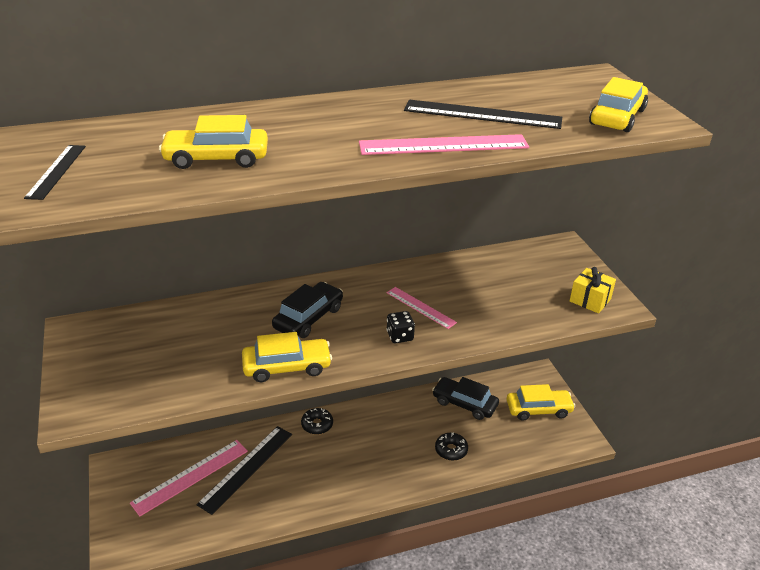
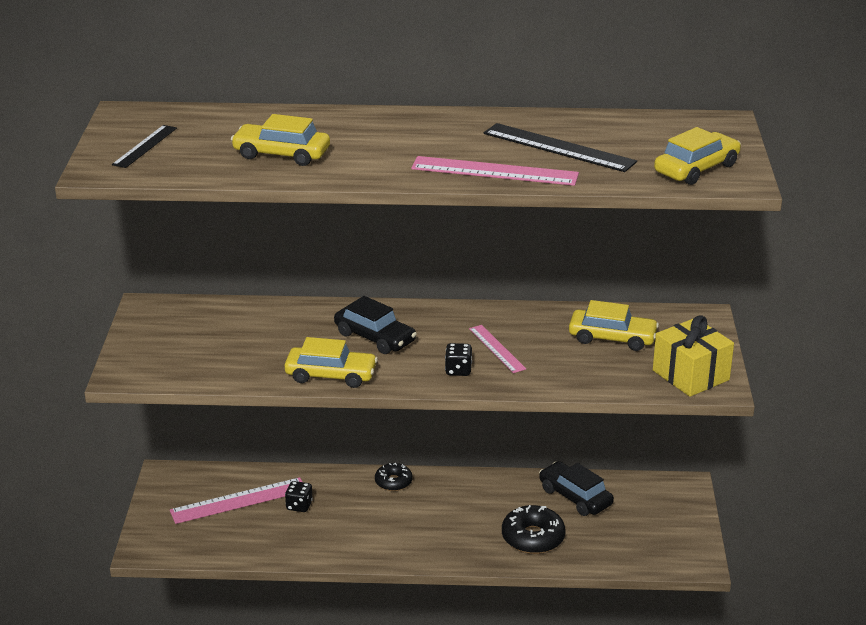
camera: 20 degrees right, 5 degrees down
(246, 468) = (299, 506): black ruler -> black dice
(308, 318) = (375, 337): black car -> black car turned 75 degrees clockwise
(451, 450) = (533, 538): black donut -> black donut, size x1.61
(538, 409) = (662, 521): yellow car -> yellow car (612, 338)
(590, 300) = (690, 375): yellow gift -> yellow gift, size x1.54

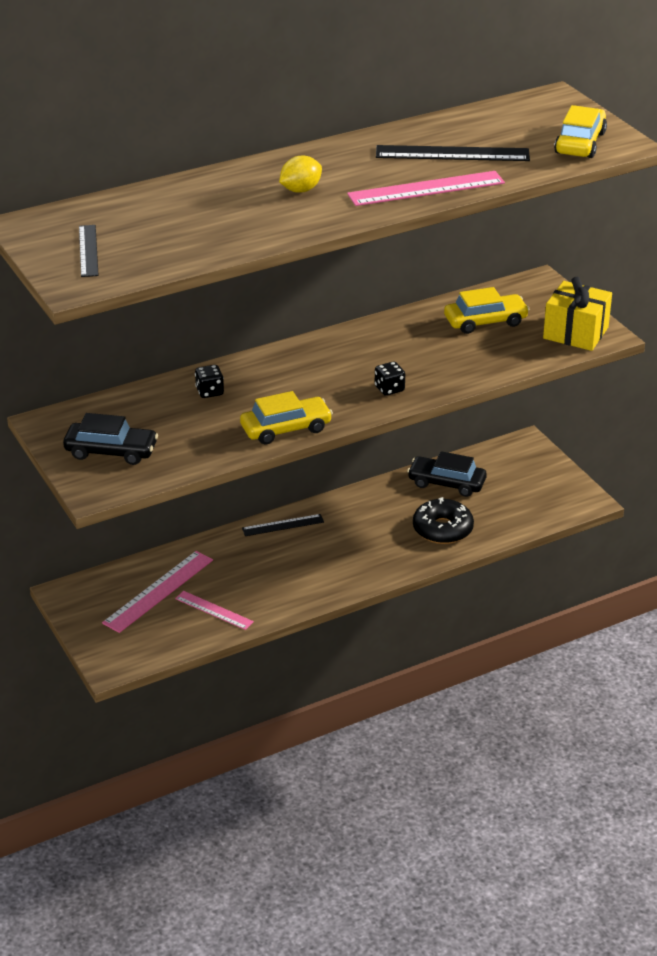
camera: 30 degrees left, 5 degrees up
(281, 154) = (225, 223): yellow car -> none
(299, 506) = (218, 575): black dice -> black dice (209, 392)
(375, 337) = (288, 384): black car -> black car (111, 451)
(381, 144) = (300, 190): none -> yellow lemon
(393, 482) = (283, 525): black donut -> black ruler
(497, 348) = (402, 360): pink ruler -> pink ruler (214, 610)

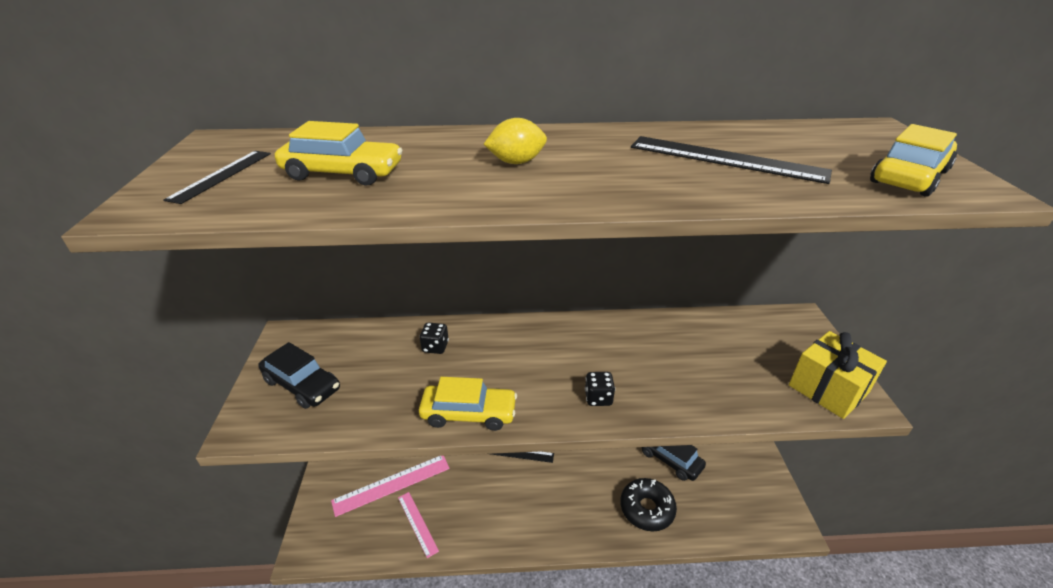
camera: 25 degrees right, 0 degrees up
(426, 189) = (669, 189): pink ruler -> none
(485, 321) = (732, 347): yellow car -> yellow car (343, 173)

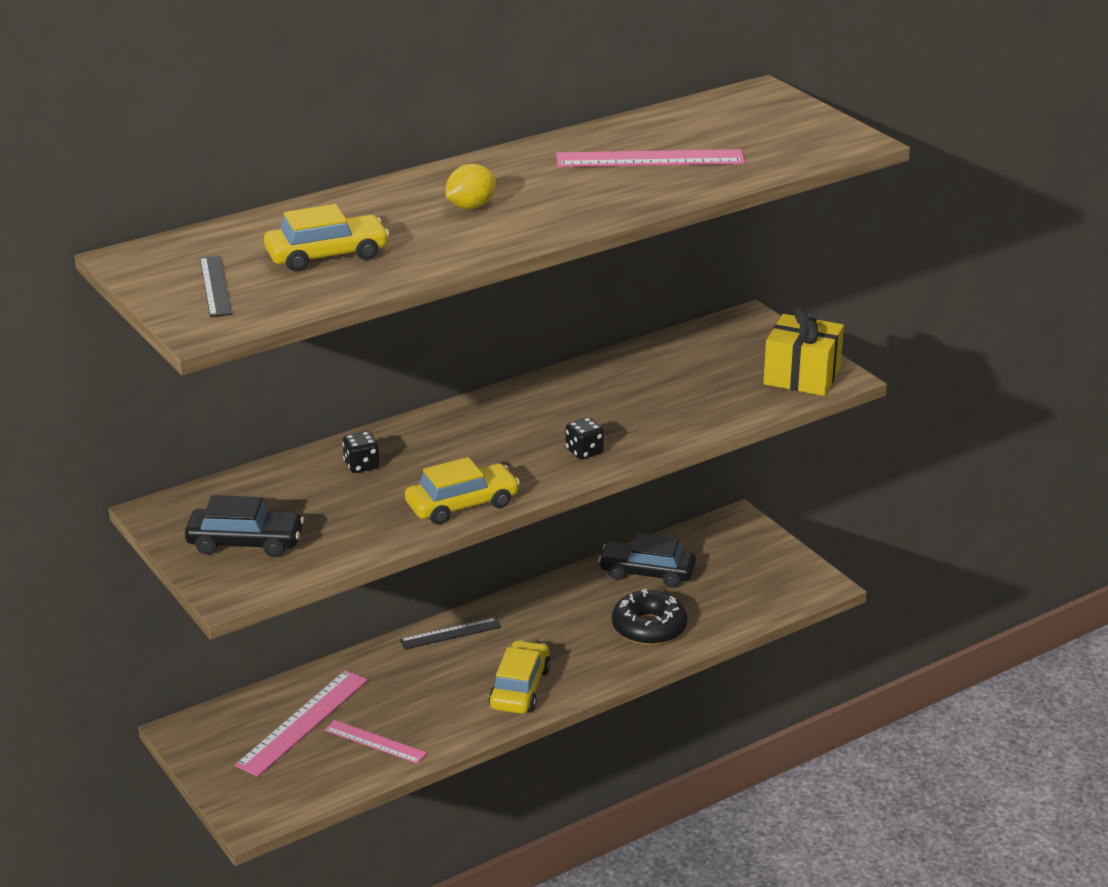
camera: 30 degrees left, 5 degrees down
(726, 159) = (650, 159): black ruler -> pink ruler
(909, 177) = (802, 142): yellow car -> yellow car (520, 688)

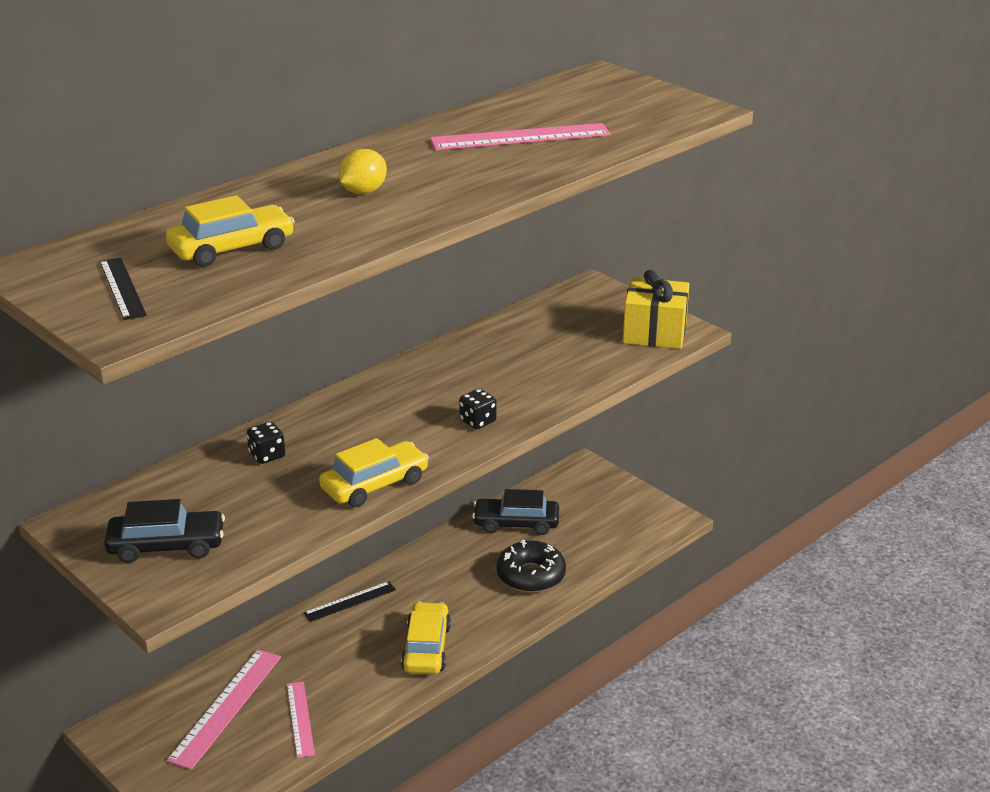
camera: 10 degrees left, 0 degrees up
(375, 742) = (300, 719): pink ruler -> pink ruler turned 60 degrees clockwise

